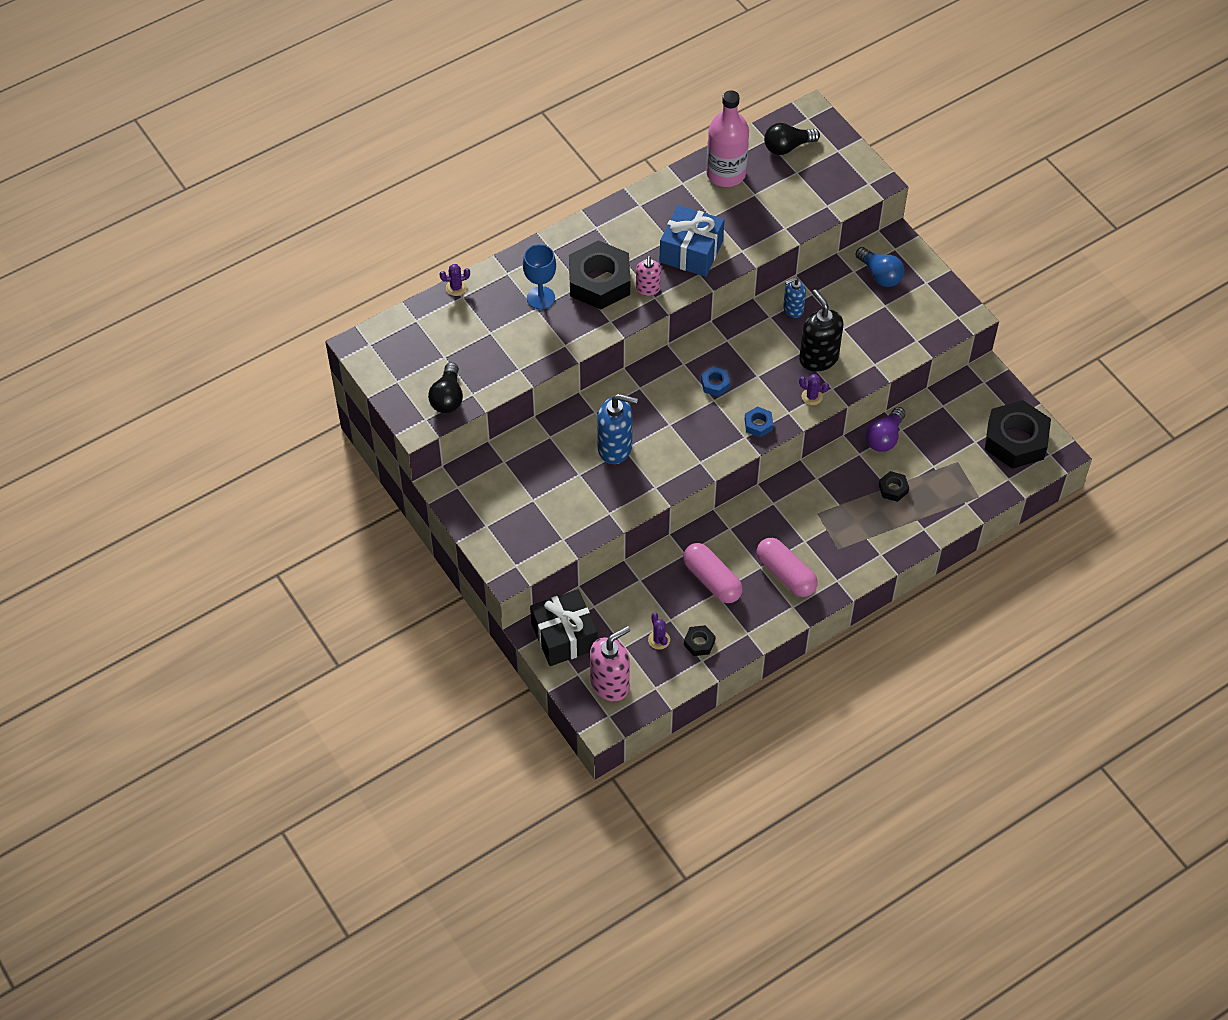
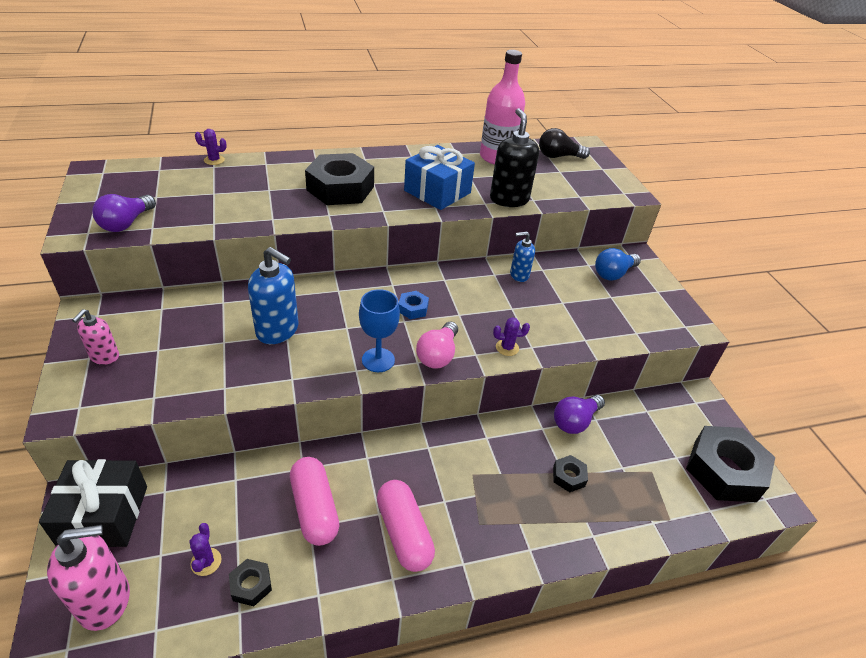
camera: 15 degrees right, 15 degrees down
(447, 397) = (126, 223): black light bulb -> purple light bulb
(541, 298) = (279, 184): blue goblet -> blue goblet (378, 360)
(648, 288) = (381, 204): pink soap dispenser -> pink soap dispenser (104, 356)
(758, 424) = (438, 355): blue nut -> pink light bulb
(812, 396) = (507, 347): purple cactus -> purple cactus turned 45 degrees counterclockwise
(818, 358) = (528, 318): black soap dispenser -> black soap dispenser (509, 199)
(880, 275) = (613, 274): blue light bulb -> blue light bulb turned 75 degrees clockwise

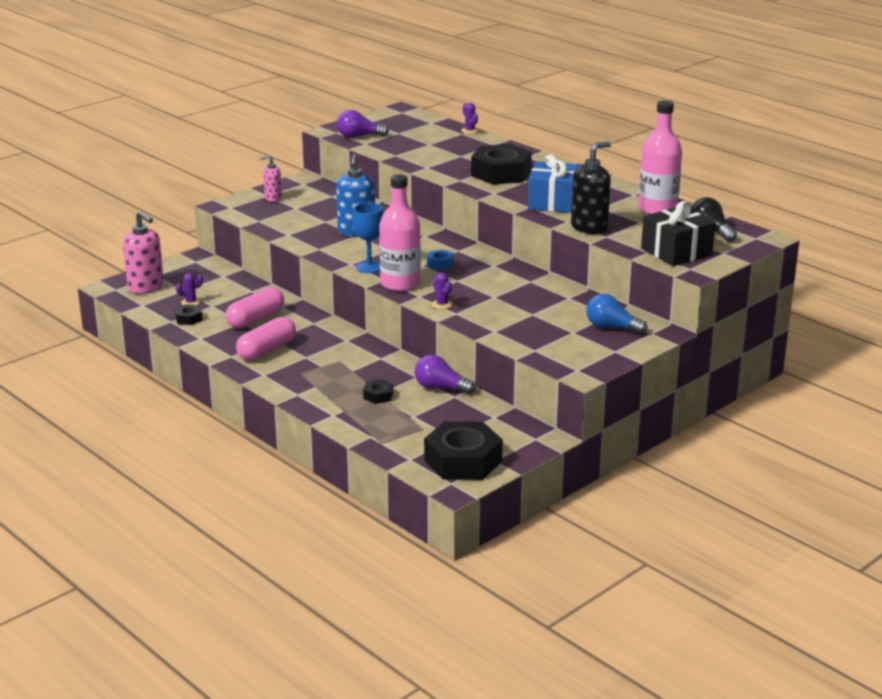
camera: 65 degrees right, 15 degrees down
(103, 515) = (192, 267): black gift -> black gift (676, 252)
(438, 355) = (400, 284): pink light bulb -> pink bottle
(519, 275) = (544, 290): blue soap dispenser -> none

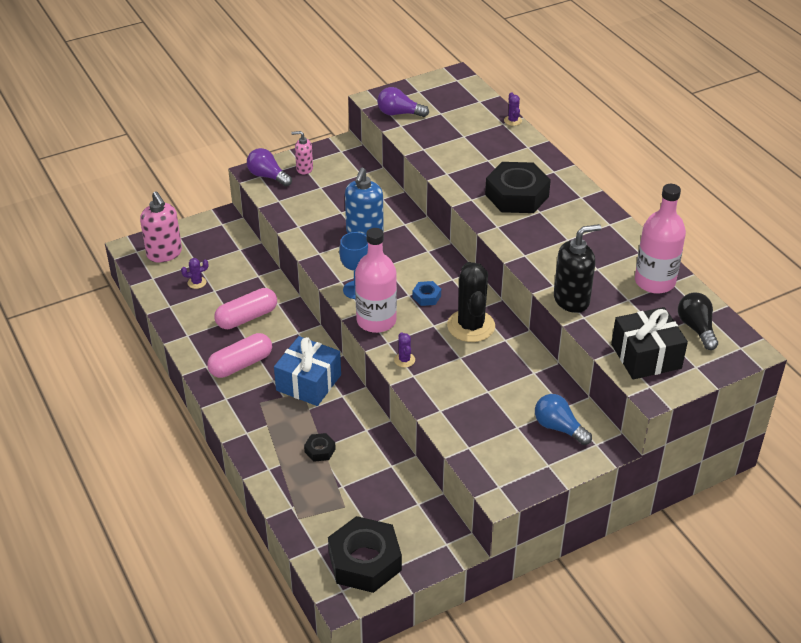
camera: 15 degrees right, 15 degrees up
(188, 318) = (186, 305): black nut -> none
(440, 388) = (382, 451): purple light bulb -> purple light bulb (267, 176)
(493, 276) = (471, 326): none -> black cactus
(554, 202) = (552, 252): blue gift -> blue gift (308, 382)

